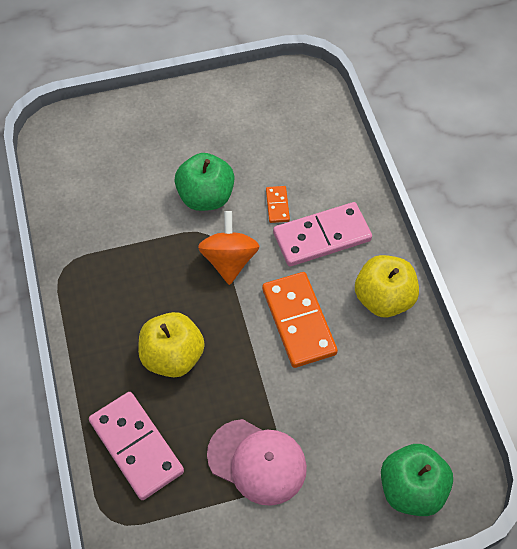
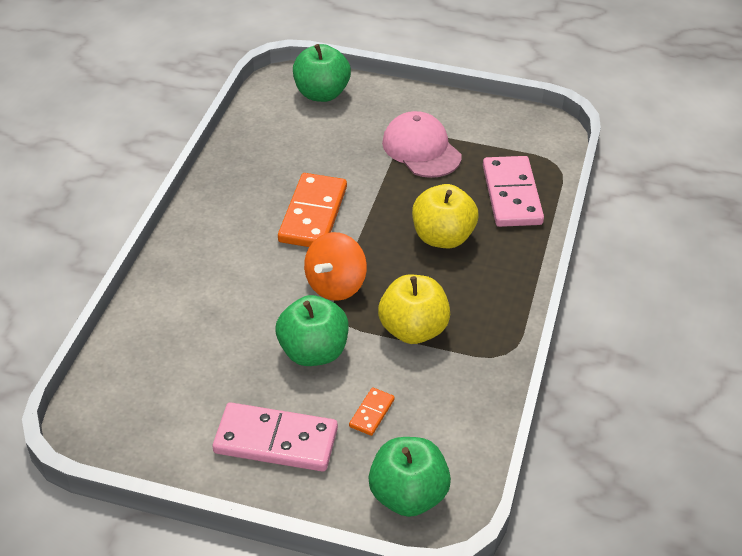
camera: 150 degrees left, 15 degrees down
(79, 133) = (408, 496): none -> green apple
(277, 205) = (248, 310): orange domino -> orange domino (371, 413)
(322, 236) = (231, 265): pink domino -> pink domino (275, 441)
(383, 299) = (226, 198): yellow apple -> yellow apple (413, 330)

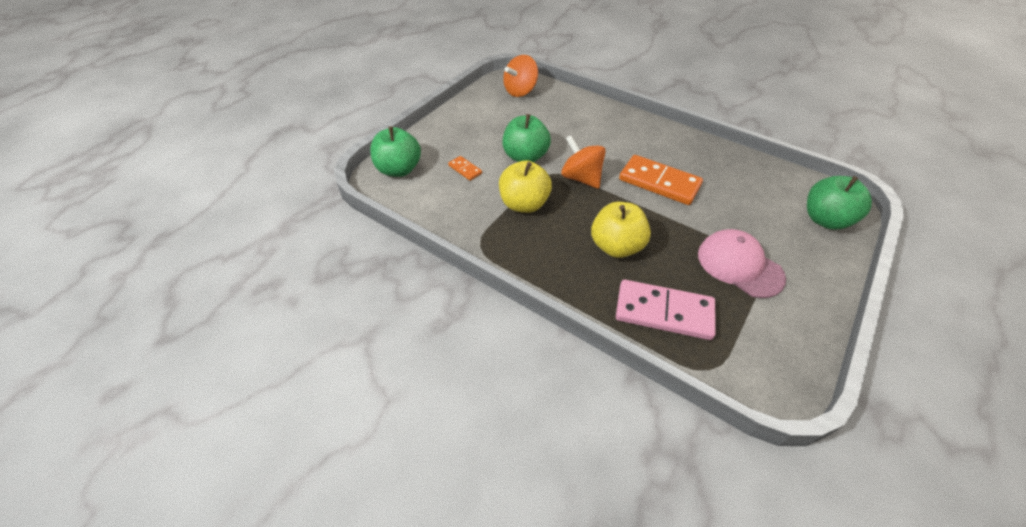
camera: 110 degrees right, 5 degrees up
(128, 403) = (520, 91): none -> orange spinning top
(275, 441) = (467, 131): pink domino -> none
(421, 149) = (739, 265): pink cap -> pink cap turned 120 degrees counterclockwise

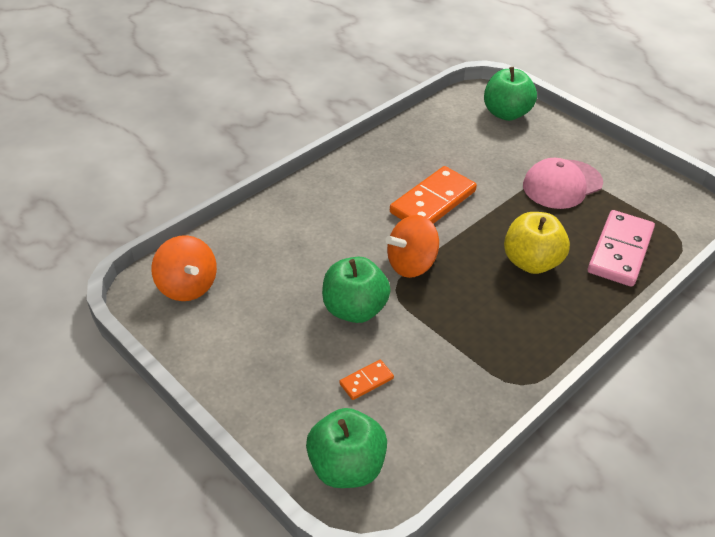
camera: 80 degrees left, 5 degrees down
(524, 204) = (451, 328): yellow apple -> none

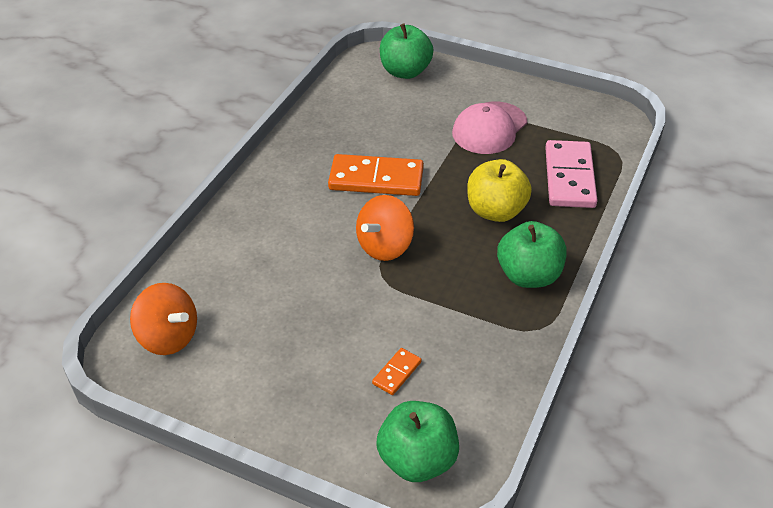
camera: 20 degrees left, 0 degrees up
(354, 309) = (351, 307): green apple -> green apple (529, 275)
(433, 202) = (376, 179): orange domino -> orange domino turned 75 degrees clockwise

